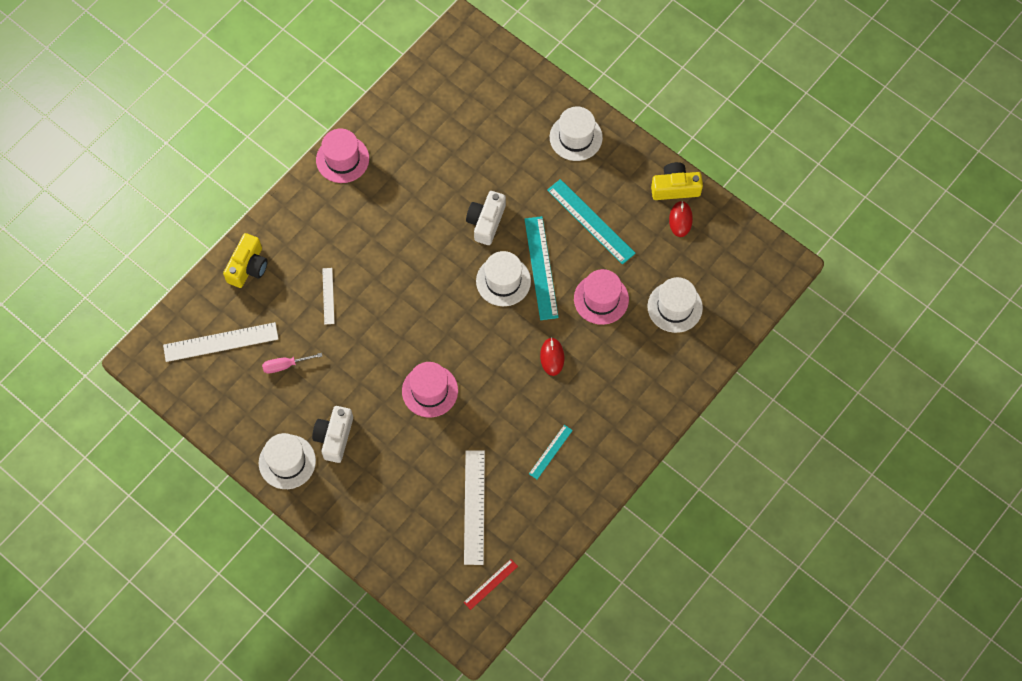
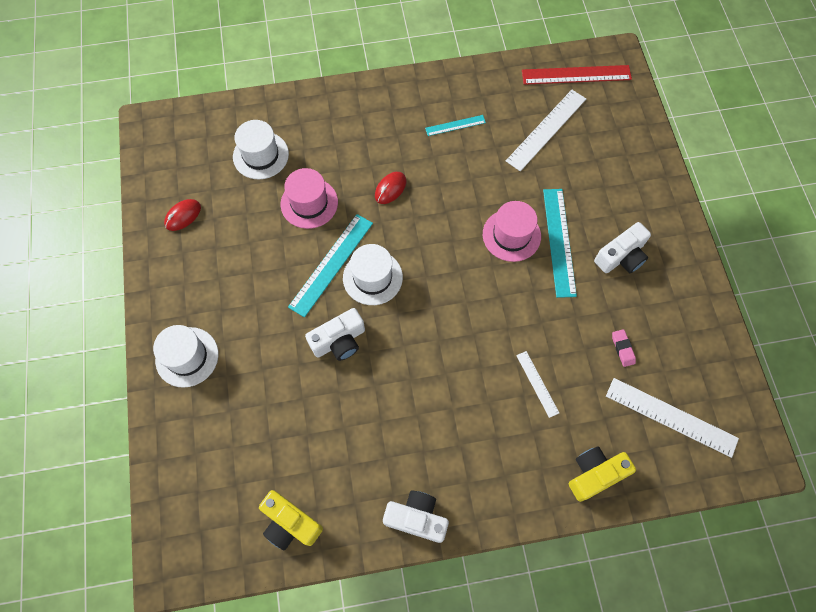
camera: 140 degrees left, 0 degrees up
(285, 365) = (622, 349): pink screwdriver -> pink eraser
(287, 462) = (676, 266): white hat -> none
(328, 296) = (537, 383): white ruler -> white ruler turned 60 degrees counterclockwise
(342, 159) = (416, 518): pink hat -> white camera
(490, 584) = (576, 75): red ruler -> red ruler, size x1.85
(590, 221) = (253, 271): turquoise ruler -> turquoise ruler (559, 241)
(675, 188) = (158, 244): yellow camera -> yellow camera (290, 523)

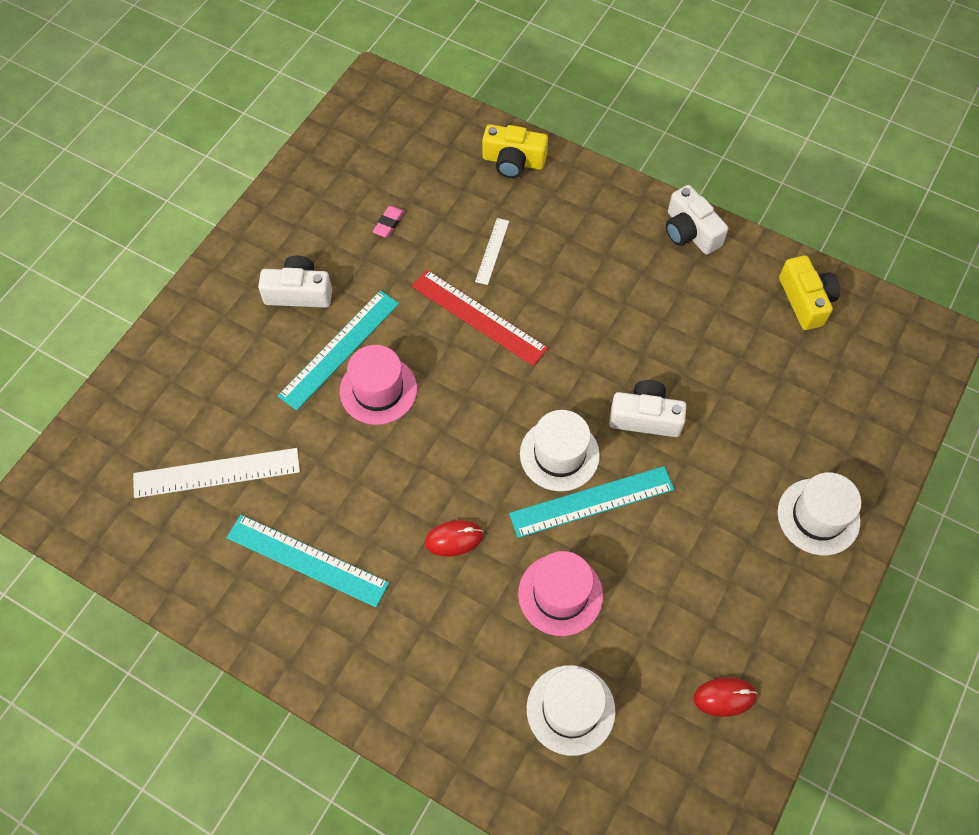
camera: 140 degrees left, 5 degrees down
(455, 125) = (307, 560): turquoise ruler -> turquoise ruler, size x1.85
(576, 75) = (106, 512): red ruler -> red ruler (479, 317)
(671, 417) = (408, 153): white ruler -> none

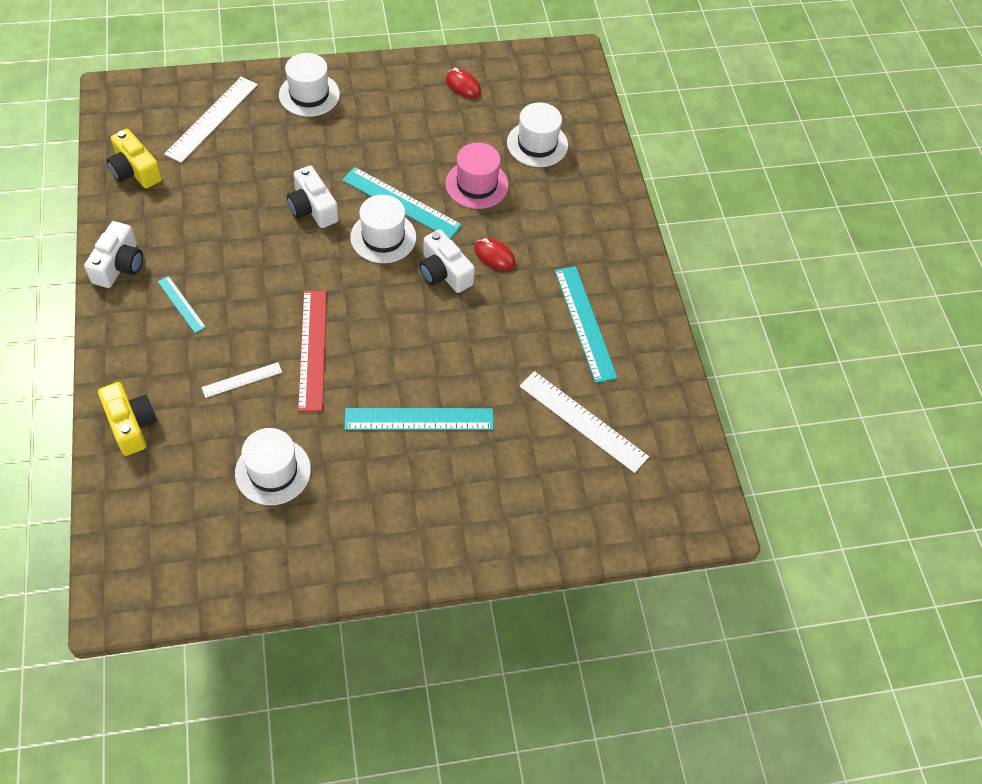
camera: 135 degrees left, 5 degrees down
(299, 293) = (395, 485): white camera -> white camera (444, 272)
(378, 390) = (430, 370): pink hat -> none
(388, 223) = (273, 471): pink eraser -> white hat
(609, 252) = (181, 304): none -> turquoise ruler
(805, 300) = (135, 170): yellow camera -> yellow camera turned 75 degrees counterclockwise
(839, 402) = (212, 119): none -> white ruler

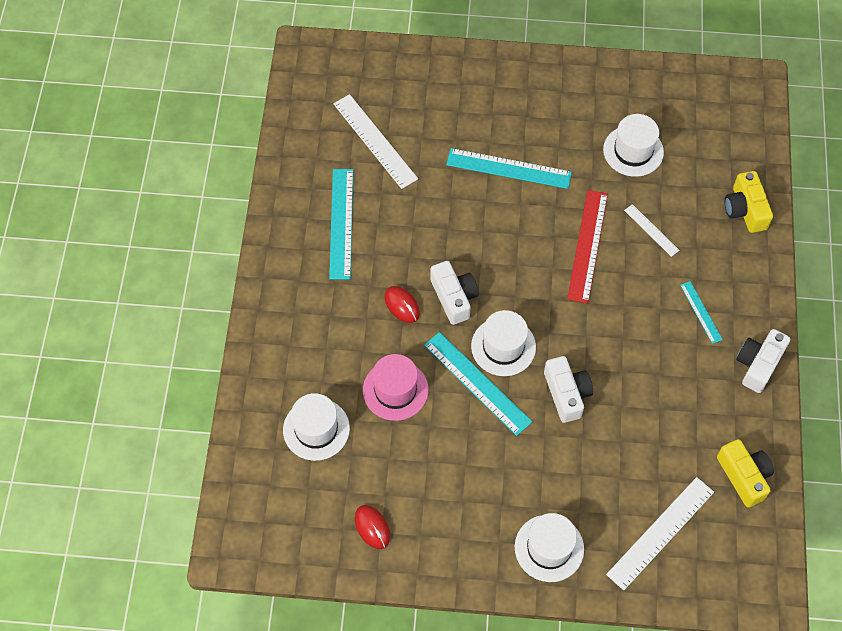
camera: 160 degrees left, 5 degrees up
(242, 380) = (651, 230): white ruler -> white ruler turned 60 degrees clockwise

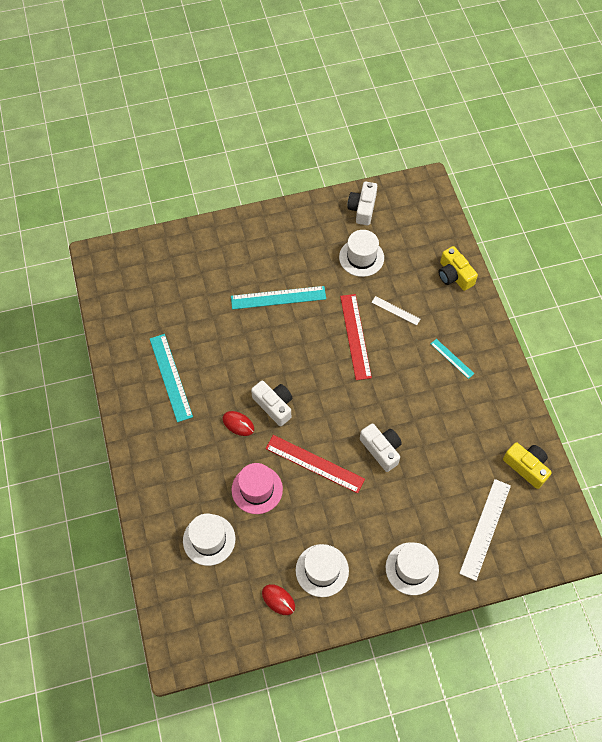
camera: 20 degrees left, 0 degrees up
(375, 141) = (173, 308): white ruler -> none
(477, 383) = (314, 464): turquoise ruler -> red ruler
(503, 346) = (323, 430): white hat -> white hat (322, 570)
(758, 364) = (505, 383): white camera -> white camera (362, 209)

